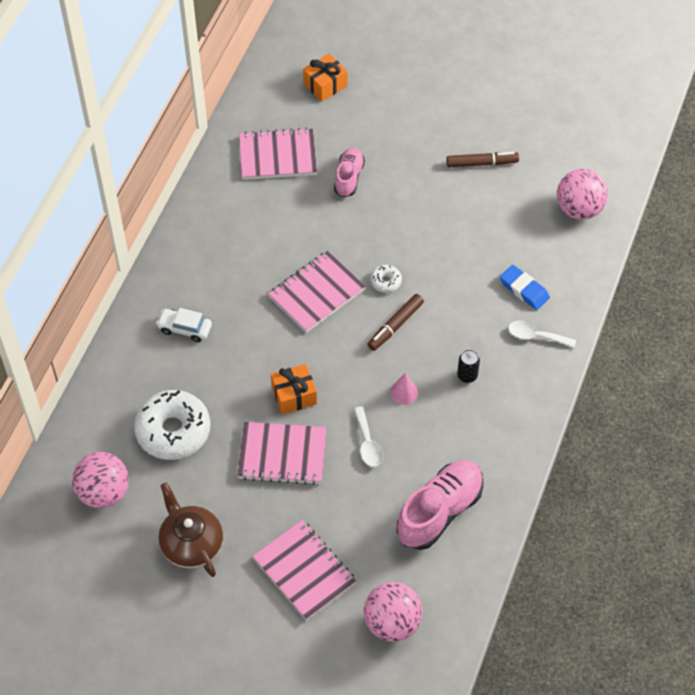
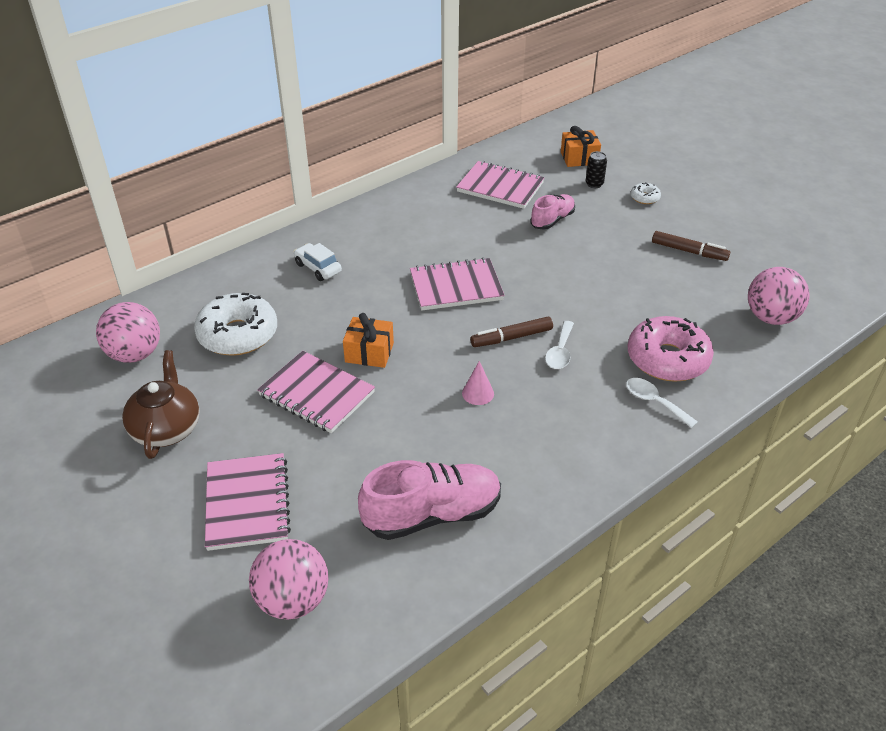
camera: 30 degrees right, 15 degrees down
(368, 443) = (407, 420): white spoon -> white spoon (560, 352)
(385, 281) = (528, 302): white donut -> white donut (644, 198)
(467, 375) = (555, 406): black can -> black can (594, 184)
(524, 289) = (667, 359): blue eraser -> pink donut

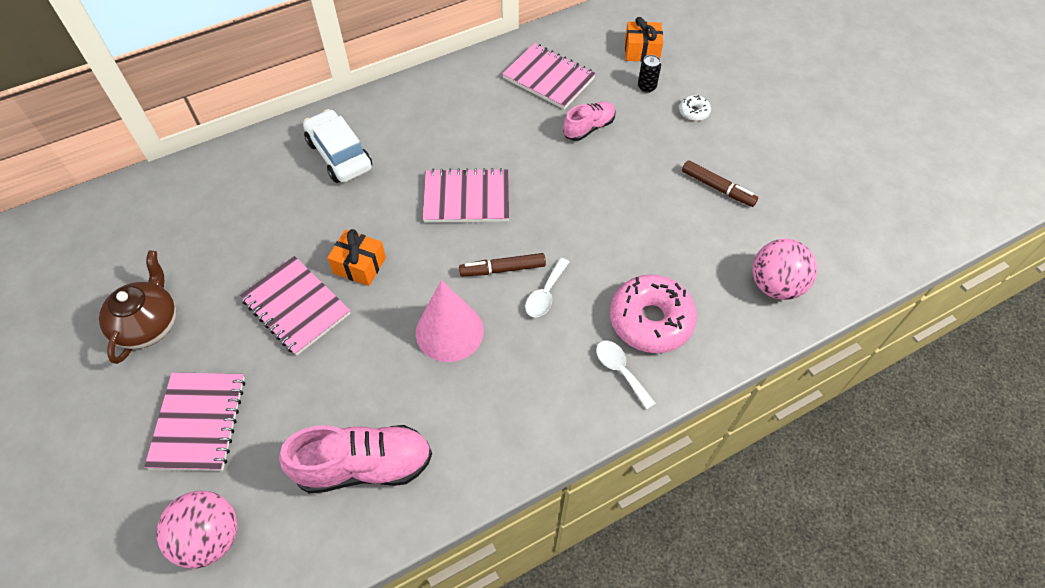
camera: 10 degrees right, 15 degrees up
(135, 354) = (142, 233): pink ball -> none
(238, 334) = (242, 224): white donut -> none
(318, 268) = (339, 155): white car -> white car, size x1.63
(478, 393) = (449, 331): pink cone -> pink cone, size x2.13

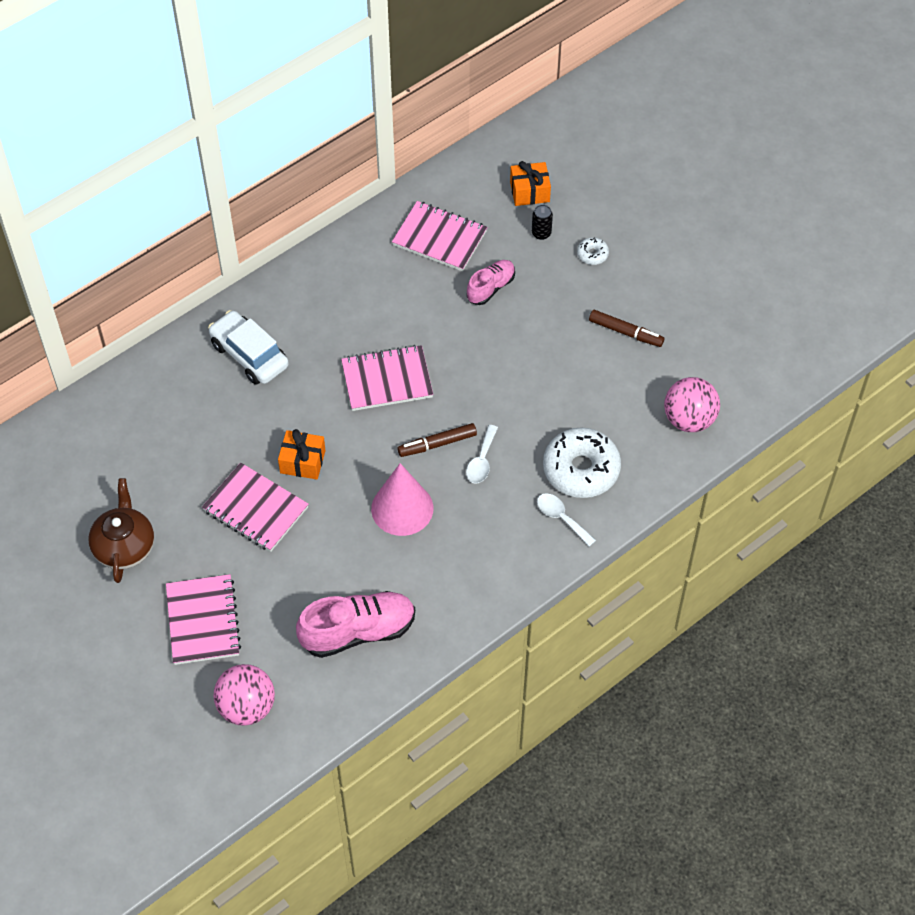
camera: 10 degrees left, 0 degrees up
(651, 320) = (581, 469): pink donut -> white donut

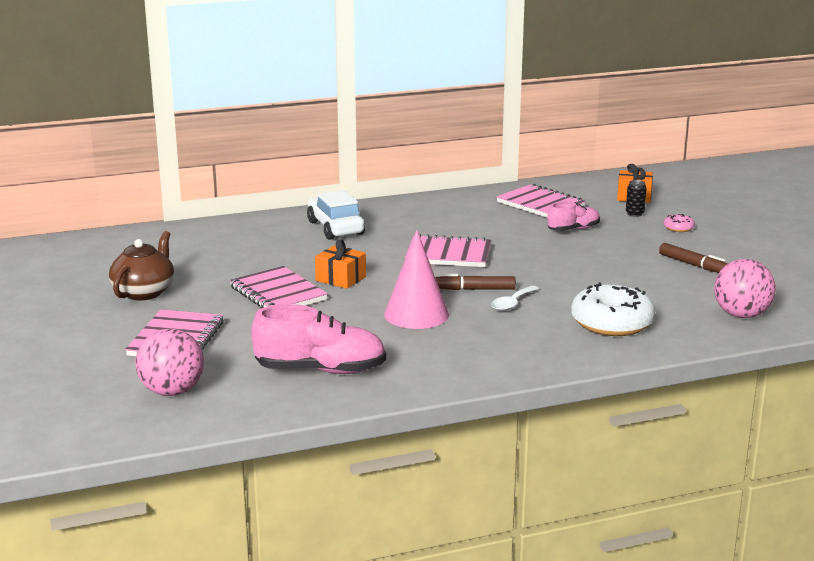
camera: 20 degrees right, 35 degrees down
(561, 518) = (576, 344): white spoon -> none
(592, 254) = (678, 228): white donut -> pink donut

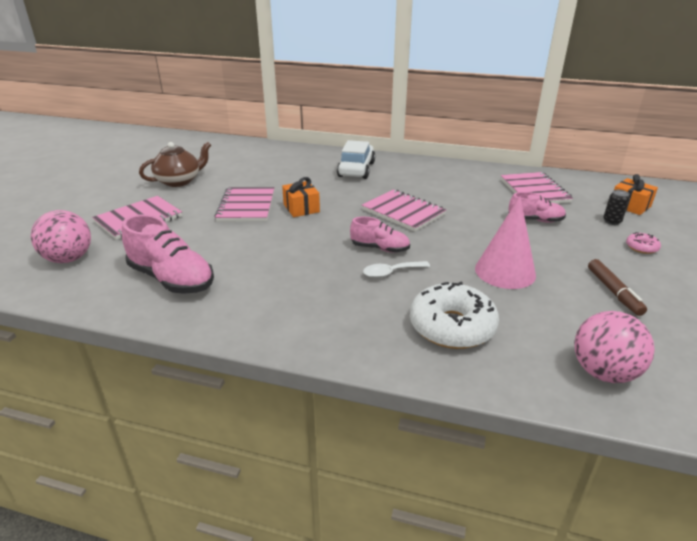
camera: 35 degrees right, 10 degrees up
(416, 314) = (306, 255): pink cone -> pink cone (505, 271)
(474, 289) = (380, 248): brown marker -> pink shoe

